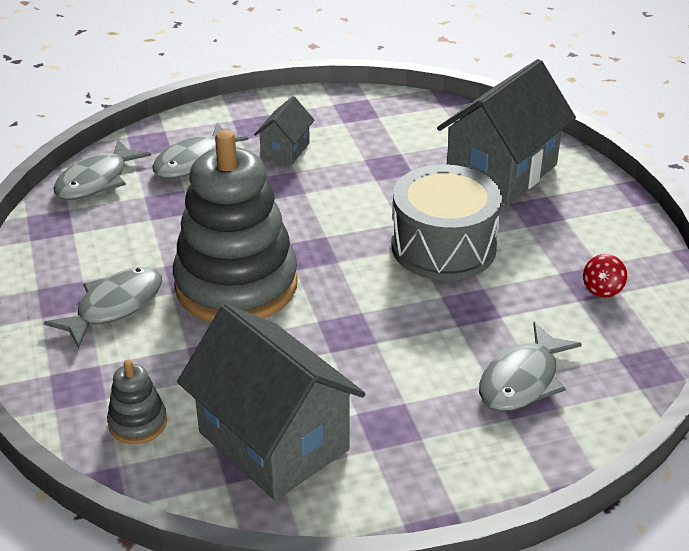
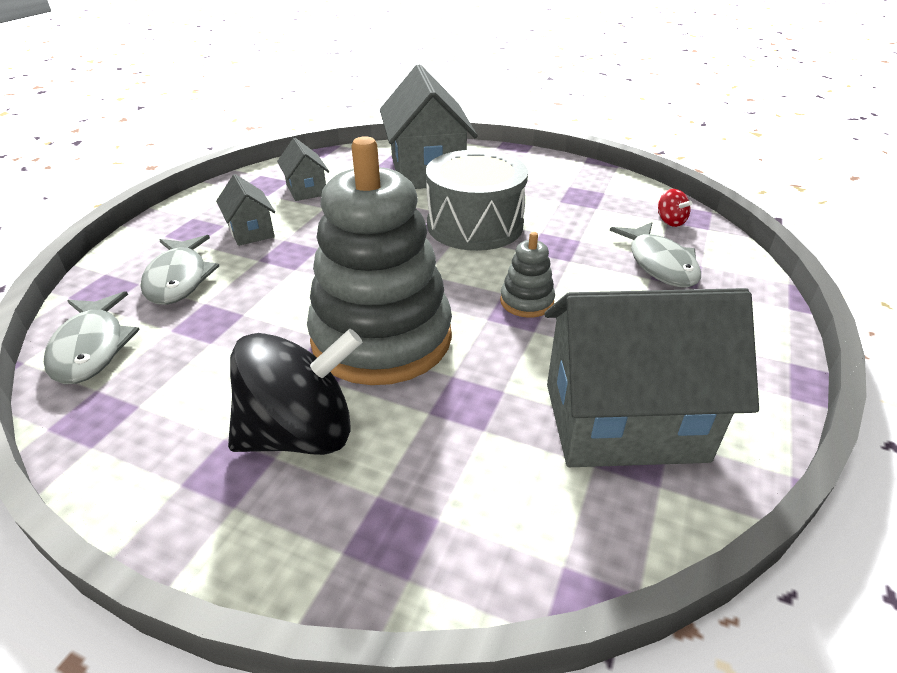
camera: 50 degrees left, 0 degrees up
(114, 306) = (301, 434): grey fish -> black spinning top
(138, 423) = (508, 511): grey stacking toy -> grey stacking toy (526, 301)
(377, 134) = (306, 190): none -> grey house
(602, 289) = (595, 195): red spinning top -> red spinning top (670, 221)

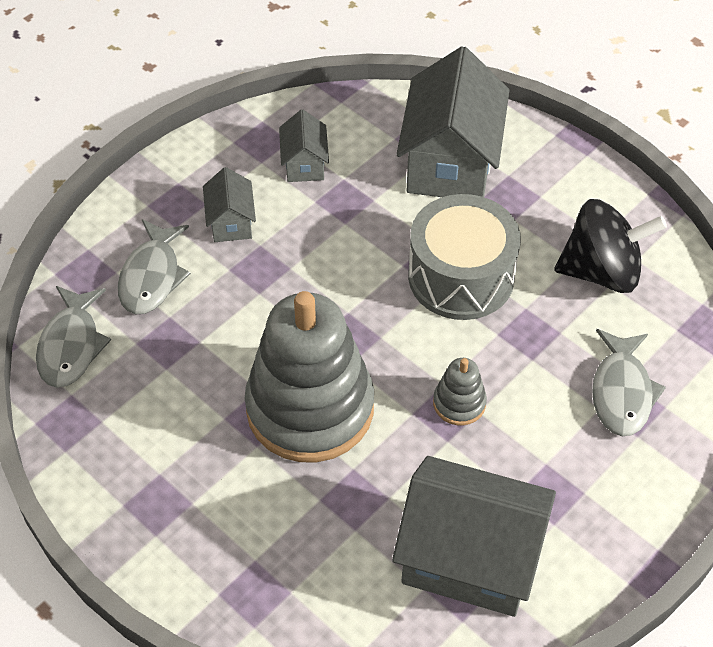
camera: 20 degrees right, 15 degrees up
(301, 434) = (216, 488): black spinning top -> black spinning top (602, 272)
(670, 221) = (678, 331): red spinning top -> none

